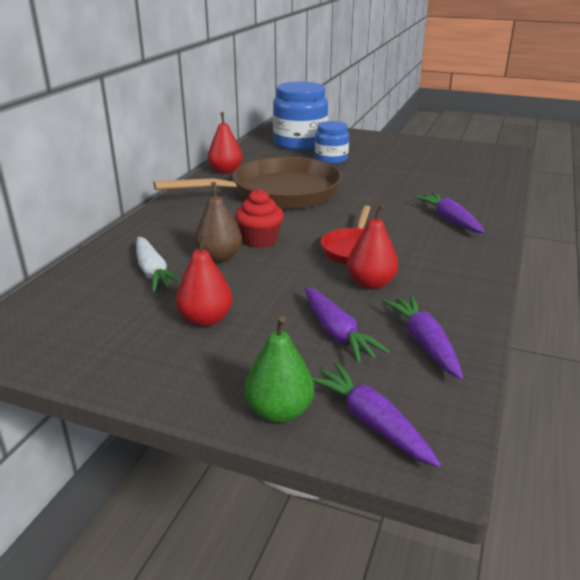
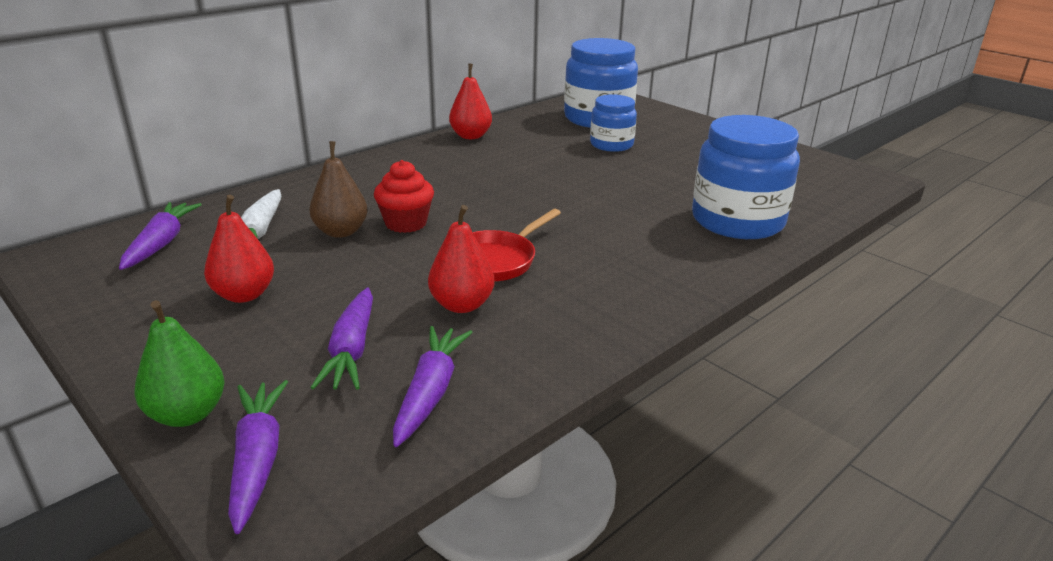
camera: 25 degrees right, 0 degrees up
(278, 193) = (495, 173): brown pan -> none
(449, 220) = (663, 252): purple carrot -> purple carrot (161, 243)
(467, 191) = (737, 221): none -> blue jar

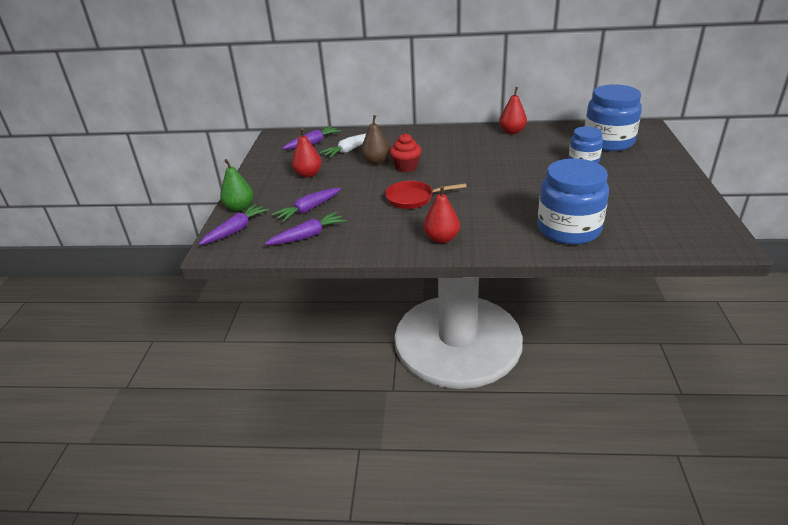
camera: 50 degrees right, 5 degrees up
(462, 305) = (369, 211): red pear -> red pear (441, 238)

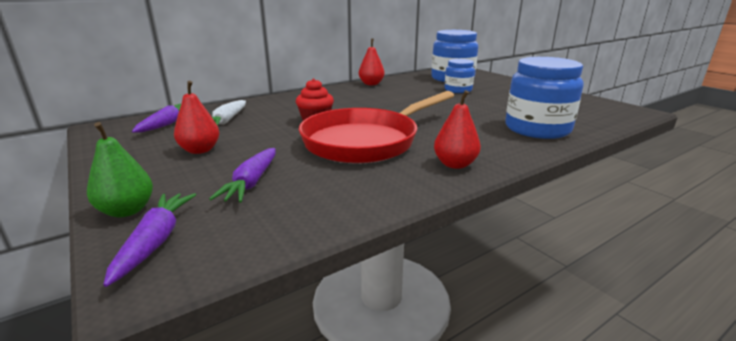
camera: 40 degrees left, 10 degrees down
(308, 236) = (293, 210): purple carrot -> none
(376, 161) = (274, 123): brown pear -> none
(413, 198) = (366, 141): red pan -> red pan, size x1.96

